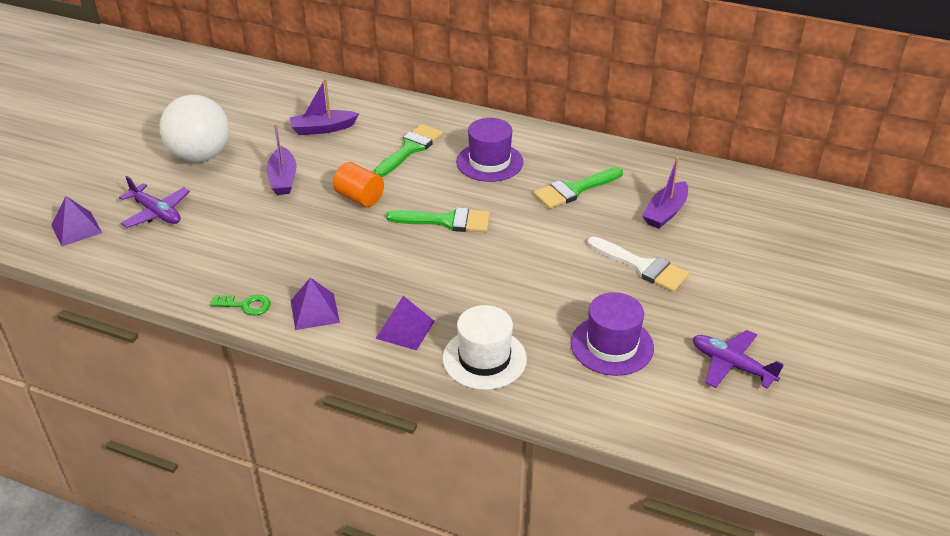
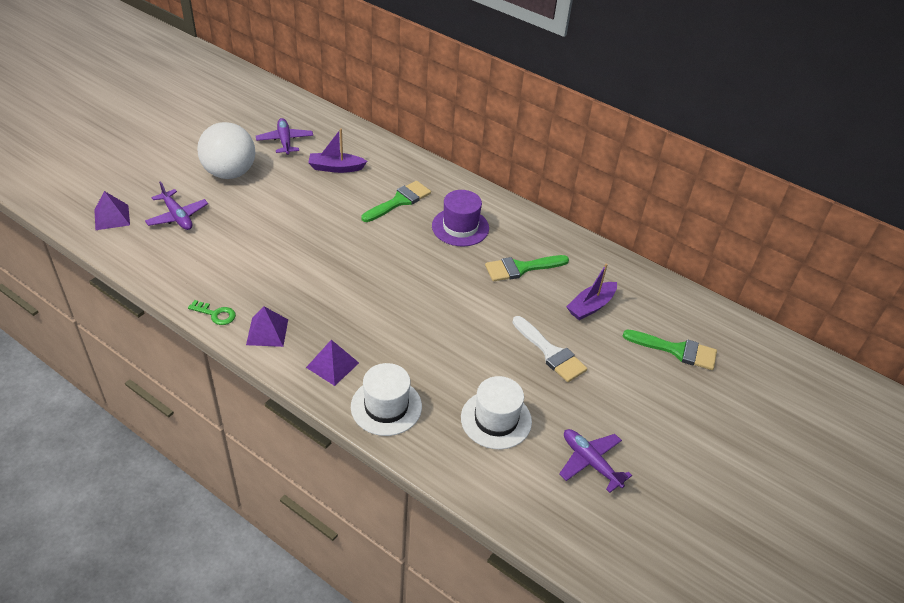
camera: 10 degrees right, 5 degrees up
(252, 112) = (285, 141): none -> purple plane
(283, 179) = (287, 207): purple boat -> none
(359, 198) = (341, 237): orange cylinder -> none
(446, 221) = (404, 274): green brush -> green brush (676, 350)
(612, 345) = (496, 419): purple hat -> white hat

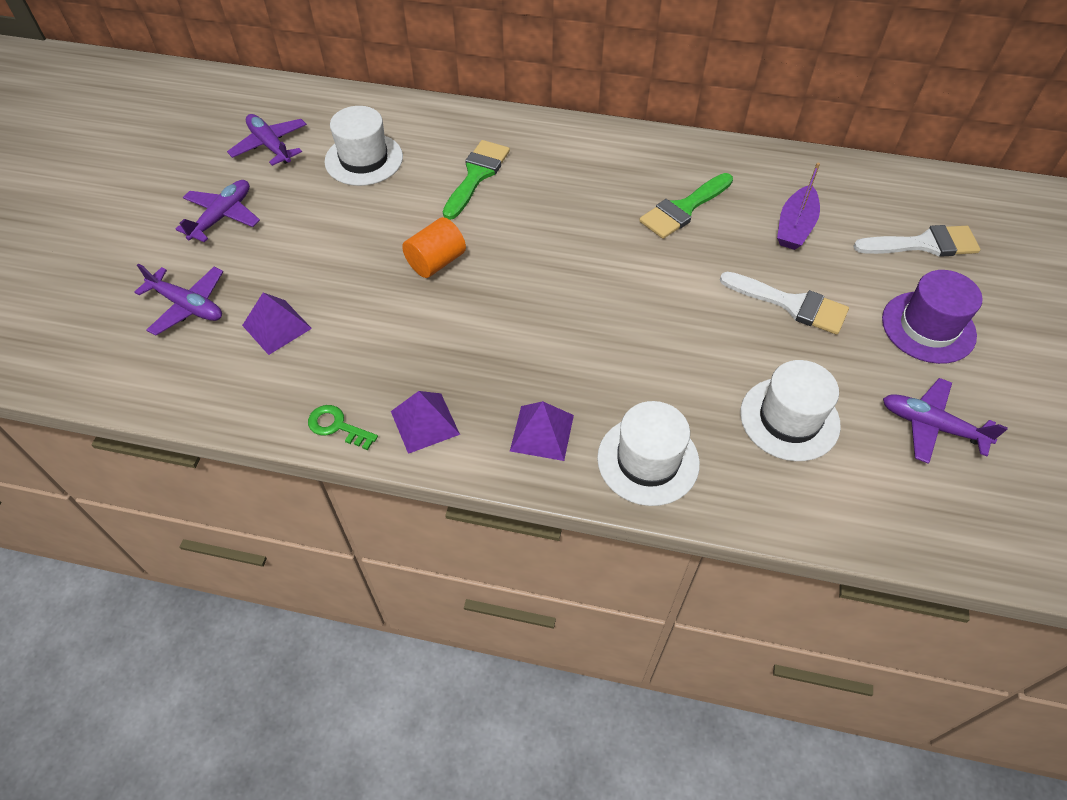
camera: 20 degrees left, 10 degrees up
(112, 217) = (90, 343): purple pyramid -> purple pyramid (277, 326)
(216, 314) = (337, 426): green key -> green key turned 150 degrees counterclockwise
(230, 173) = (222, 216): white ball -> purple plane
(336, 168) = (364, 159): purple boat -> white hat
(338, 243) = (436, 262): none -> orange cylinder
(460, 227) = (575, 182): purple hat -> purple hat (928, 327)
(676, 350) = (924, 244): green brush -> white brush

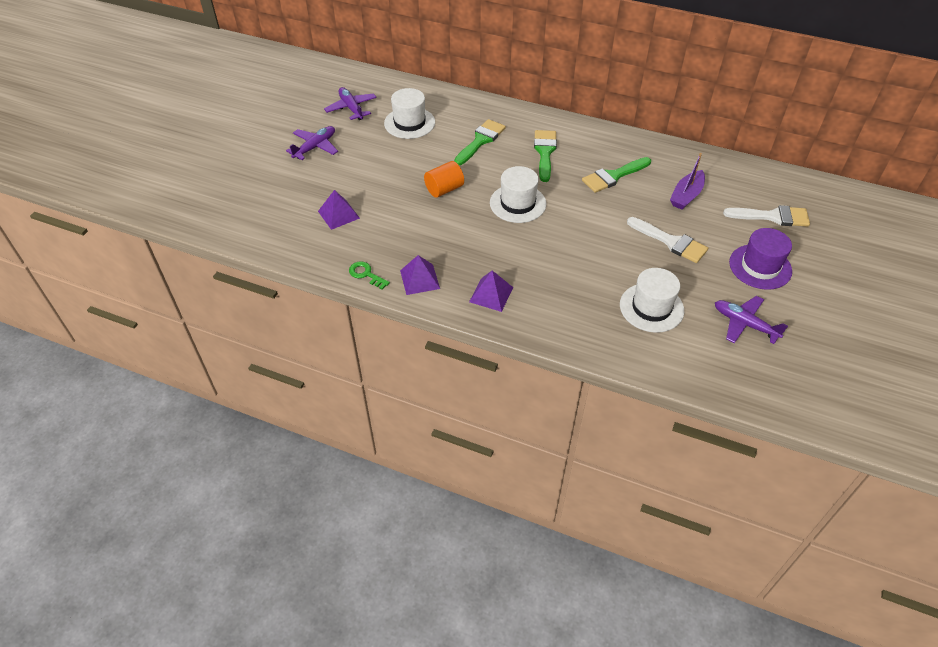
camera: 10 degrees right, 5 degrees down
(188, 306) = (286, 196): purple plane -> none
(575, 182) = (545, 152): none -> green brush
(648, 460) = (554, 318): white hat -> white hat (517, 203)

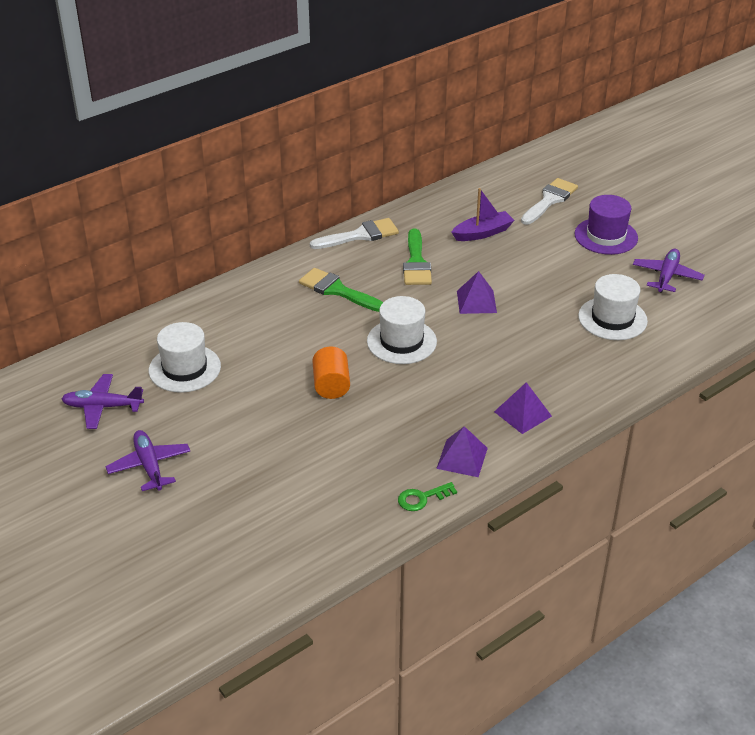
camera: 60 degrees left, 10 degrees down
(338, 214) = (300, 487): purple pyramid -> purple pyramid (476, 301)
(480, 141) = (273, 327): green brush -> none
(671, 242) = (537, 269): white brush -> white brush (360, 235)
(686, 196) = (483, 233): purple boat -> purple boat turned 90 degrees counterclockwise
(744, 324) = (667, 276): purple plane -> purple plane turned 135 degrees clockwise

